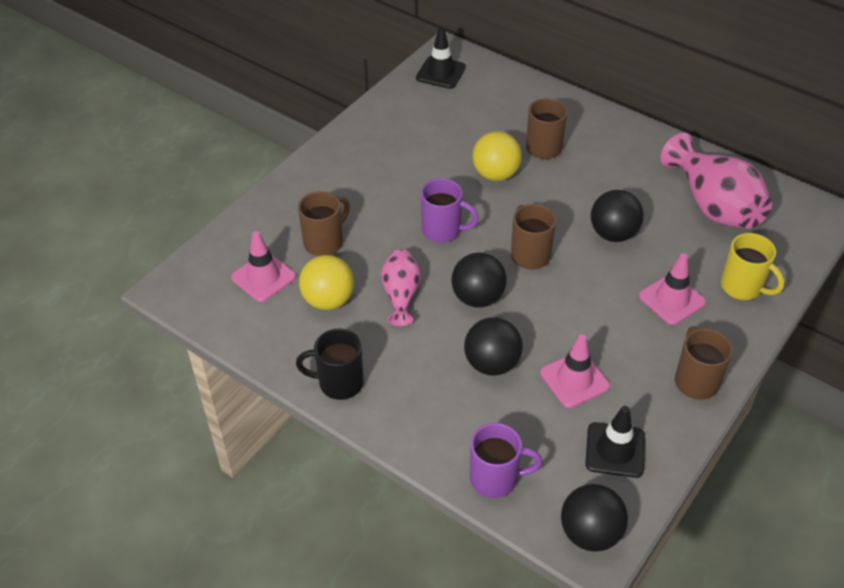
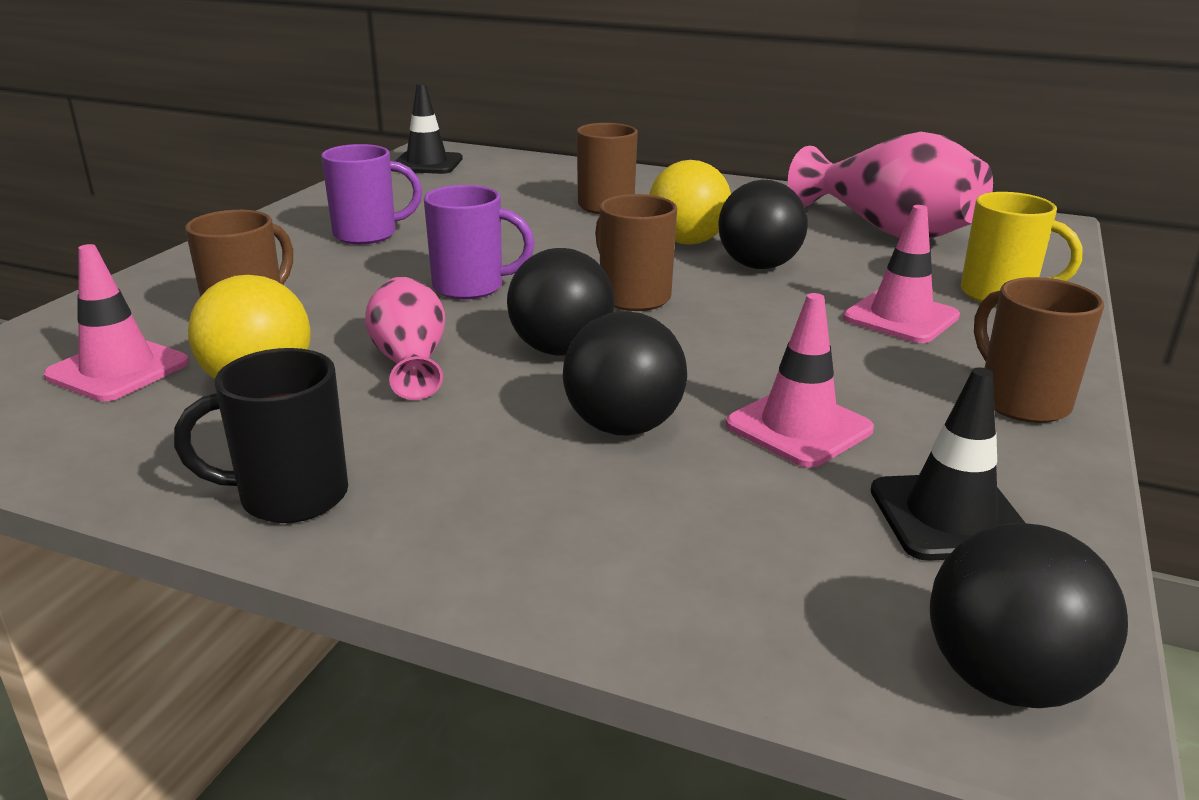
camera: 15 degrees left, 20 degrees down
(495, 174) = (541, 231): yellow ball -> yellow ball (687, 242)
(496, 479) = (717, 609): purple mug -> purple mug (368, 235)

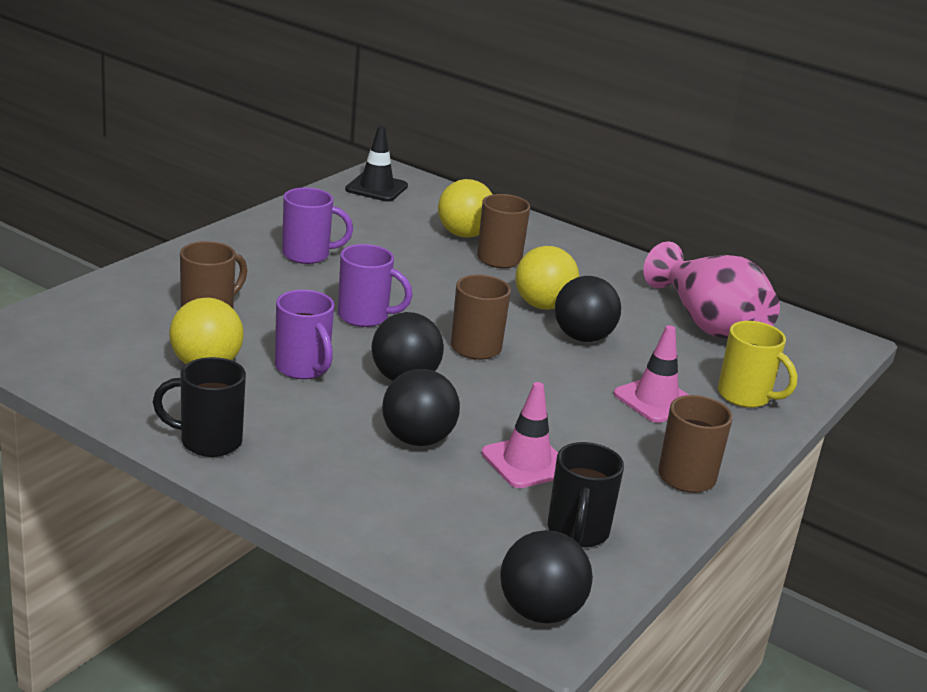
camera: 10 degrees right, 0 degrees up
(118, 369) = (122, 338): pink traffic cone -> none
(410, 362) = (303, 368): pink vase -> purple mug
(551, 190) = (464, 234): none -> yellow ball
(950, 517) = (577, 532): black traffic cone -> black mug

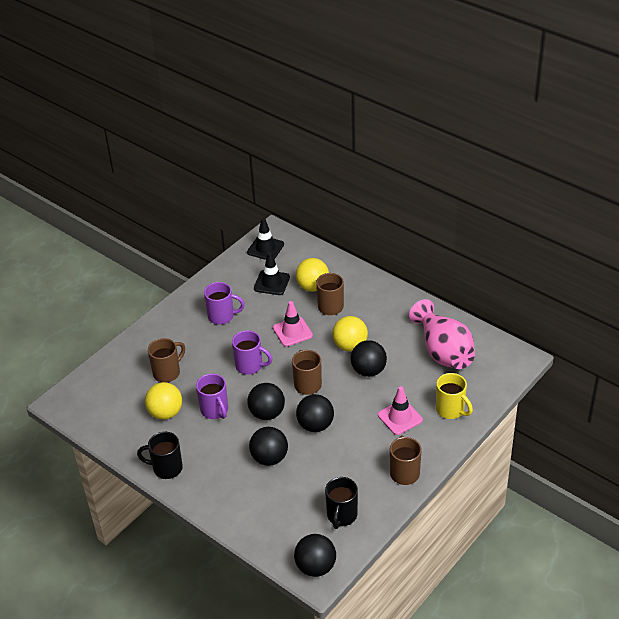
camera: 10 degrees right, 15 degrees up
(392, 225) = (271, 283): none -> black traffic cone
(500, 400) = (315, 425): none -> black ball
(526, 462) = (323, 470): pink traffic cone -> pink traffic cone (292, 332)

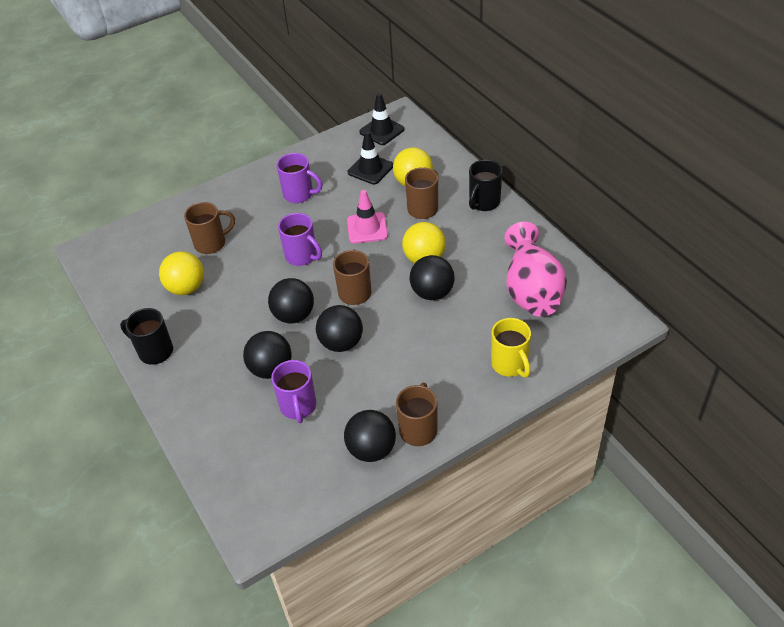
camera: 20 degrees right, 5 degrees up
(215, 410) = (239, 298): purple mug -> purple mug (298, 407)
(315, 567) = (258, 520): black ball -> black ball (371, 449)
(341, 516) = (319, 464): black mug -> black mug (483, 203)
(400, 417) = (444, 358): pink traffic cone -> none

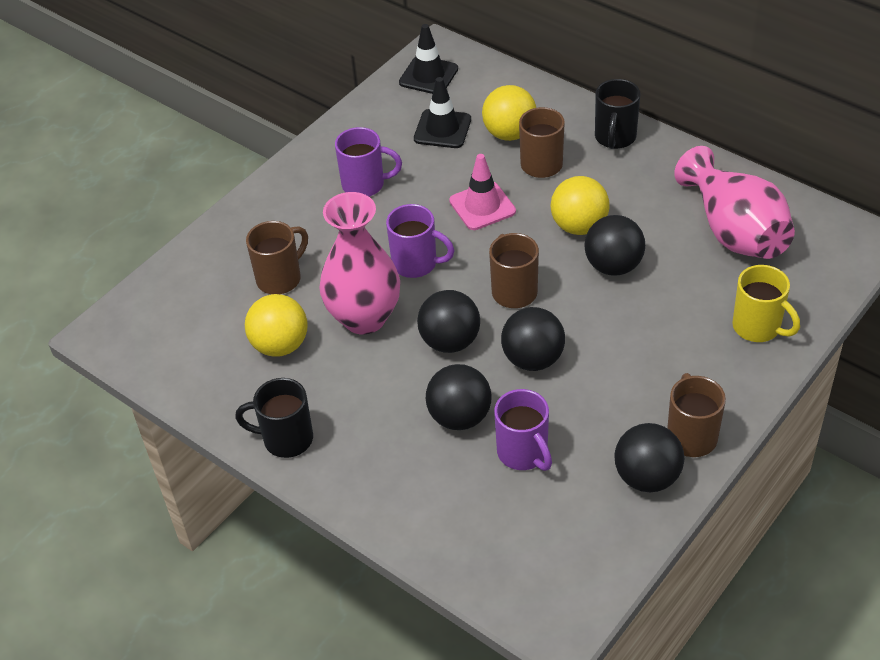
camera: 20 degrees left, 0 degrees up
(248, 284) = (364, 318): none -> pink vase

